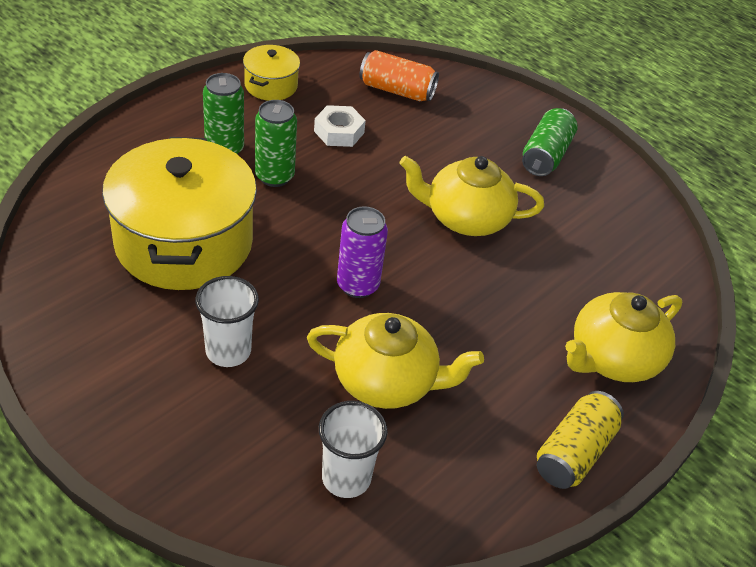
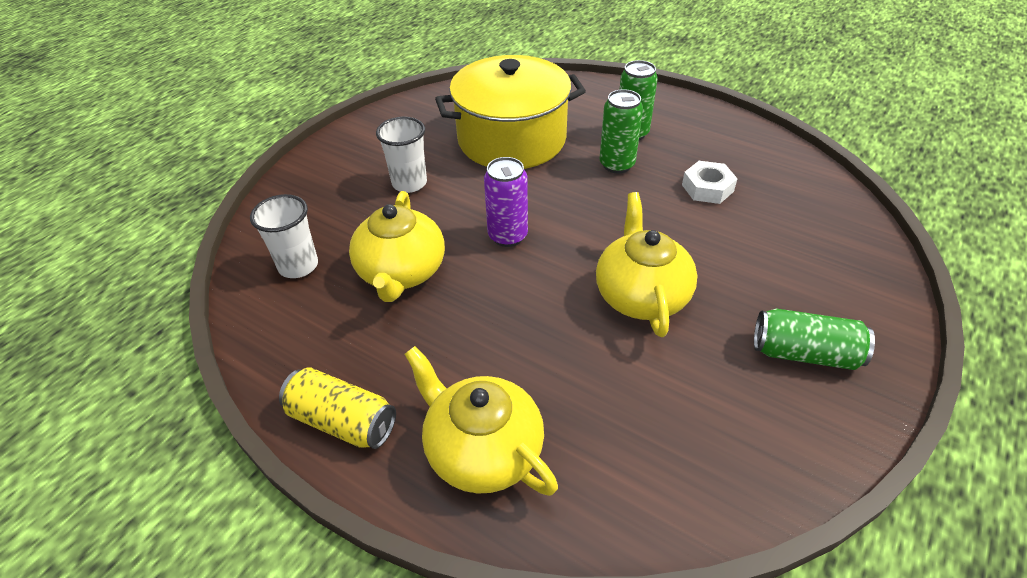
camera: 85 degrees right, 0 degrees up
(271, 85) = (739, 138): yellow pot -> none
(397, 90) = (810, 213): orange can -> none

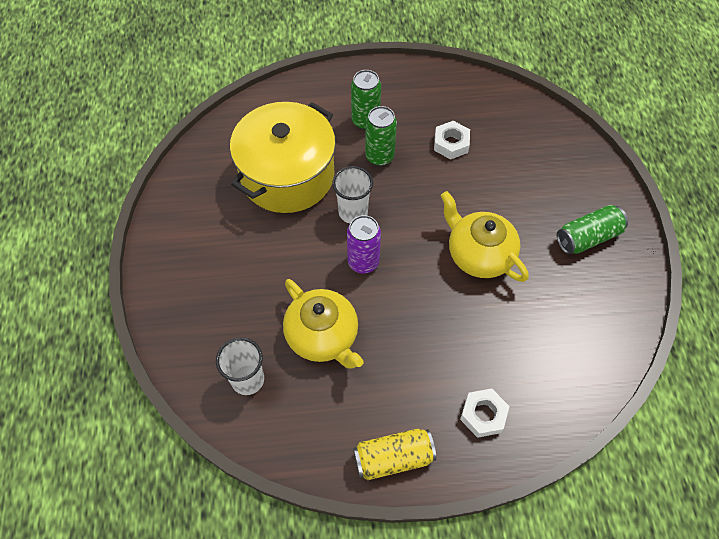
camera: 40 degrees left, 15 degrees up
(409, 183) = (252, 261): white cup -> white cup (353, 212)
(482, 450) = (483, 415): yellow teapot -> white nut

